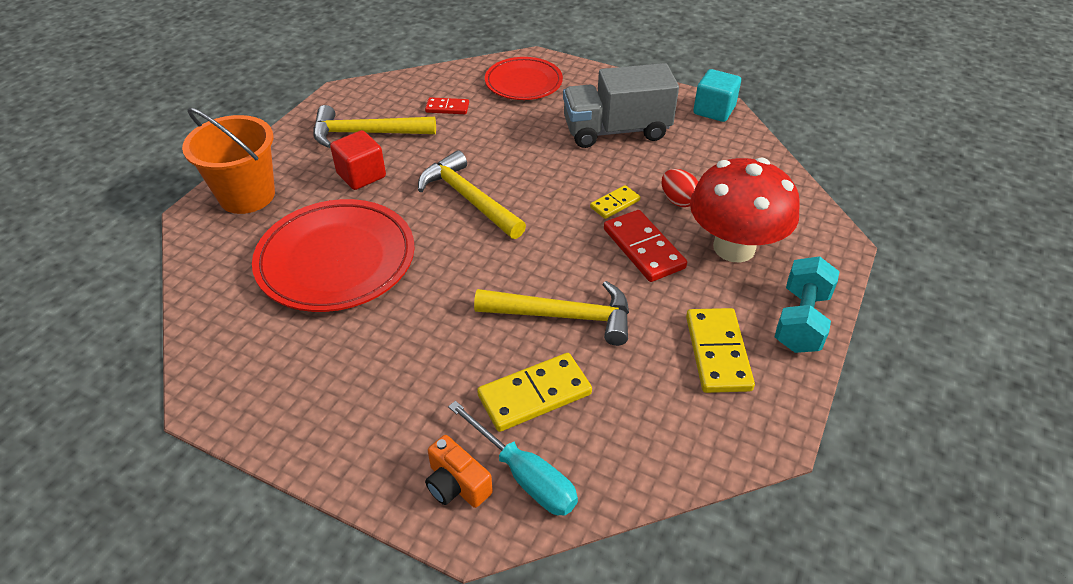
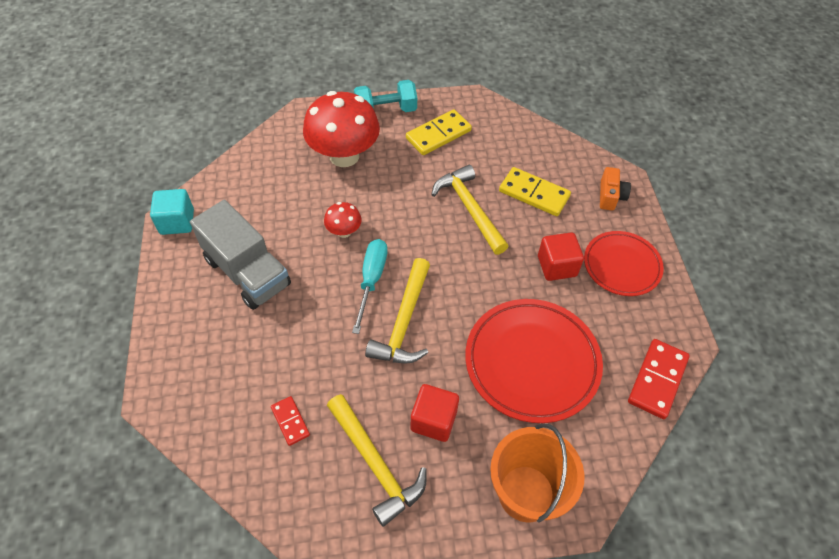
camera: 125 degrees left, 10 degrees up
(412, 348) = (557, 266): none -> red cube
(523, 83) = (207, 382): red plate -> red plate (621, 266)
(524, 475) = (580, 174): turquoise screwdriver -> turquoise screwdriver (371, 280)
(615, 204) = (344, 231): yellow domino -> red mushroom
(643, 248) = (379, 197): red domino -> red domino (657, 380)
(678, 200) = (315, 199): red egg -> none

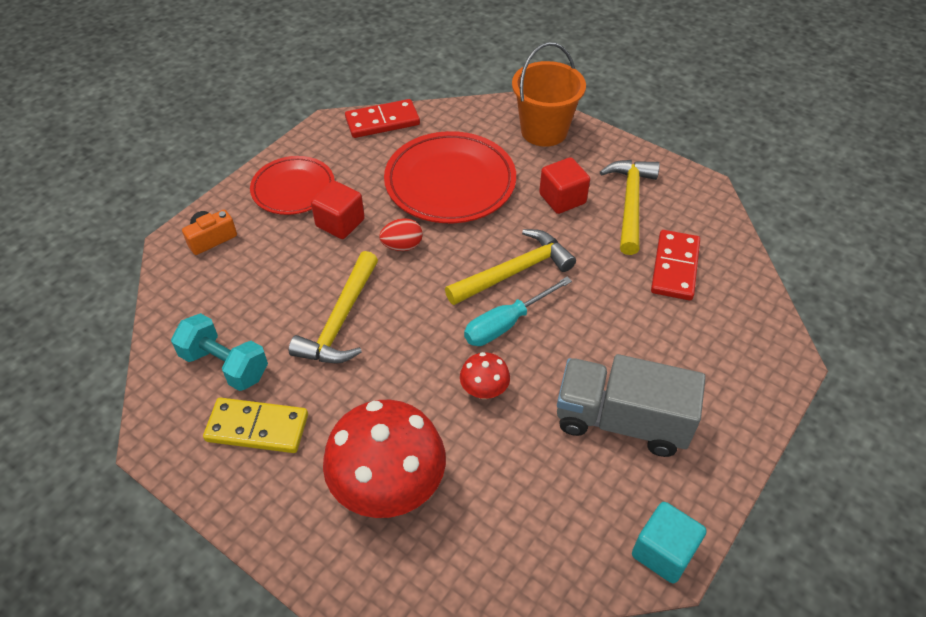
camera: 135 degrees left, 5 degrees down
(247, 272) = (621, 421): grey truck -> grey truck turned 75 degrees counterclockwise
(290, 421) = (675, 267): red domino -> red domino, size x1.75
(386, 111) = (268, 516): turquoise dumbbell -> turquoise dumbbell (225, 365)
(497, 282) = (402, 246): none -> red egg
(534, 194) = (266, 289): yellow domino -> none

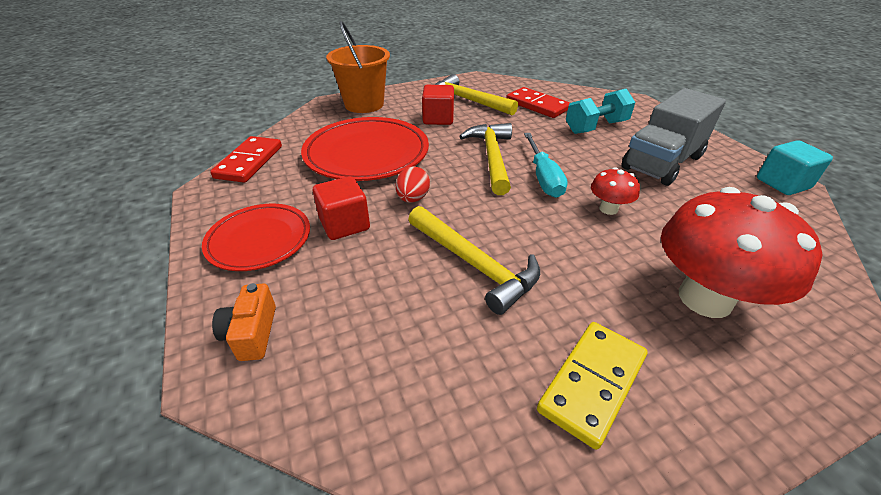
camera: 60 degrees left, 10 degrees down
(225, 365) = (475, 385): turquoise dumbbell -> turquoise dumbbell (596, 127)

